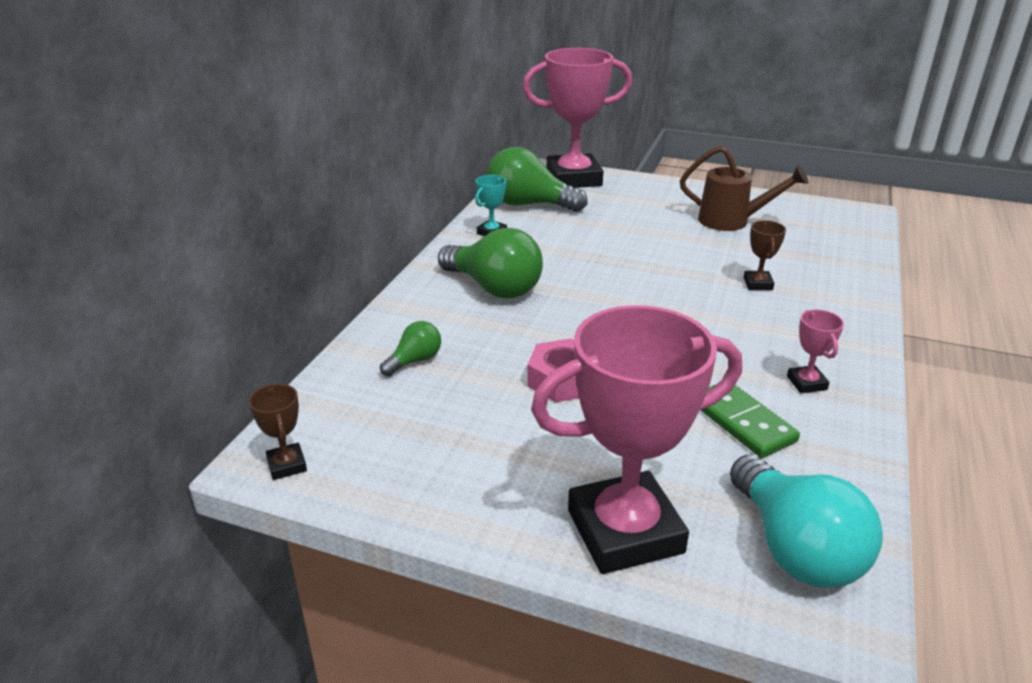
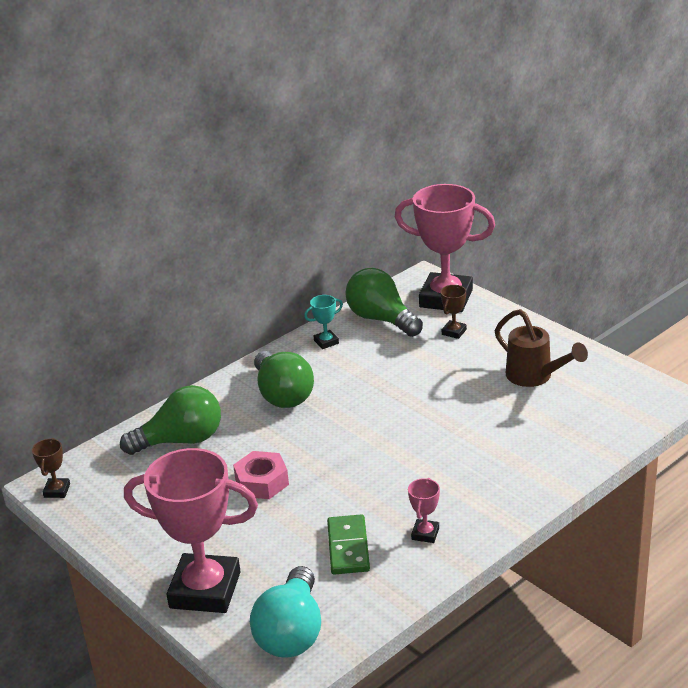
camera: 30 degrees right, 0 degrees up
(414, 361) = (181, 440): green light bulb -> green light bulb, size x1.98
(758, 284) = (485, 443): brown trophy -> brown trophy (454, 332)

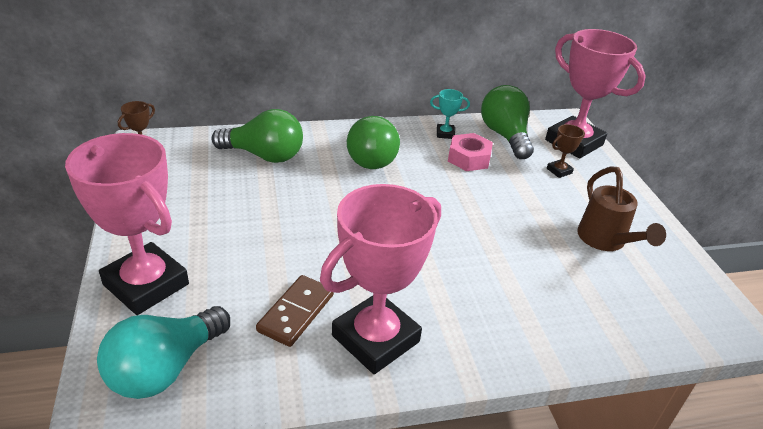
camera: 25 degrees right, 5 degrees up
(262, 482) = (287, 216): pink nut -> pink nut (468, 158)
(348, 547) = (296, 312): green domino -> brown domino
(425, 534) = (375, 338): pink trophy -> pink trophy, size x2.44

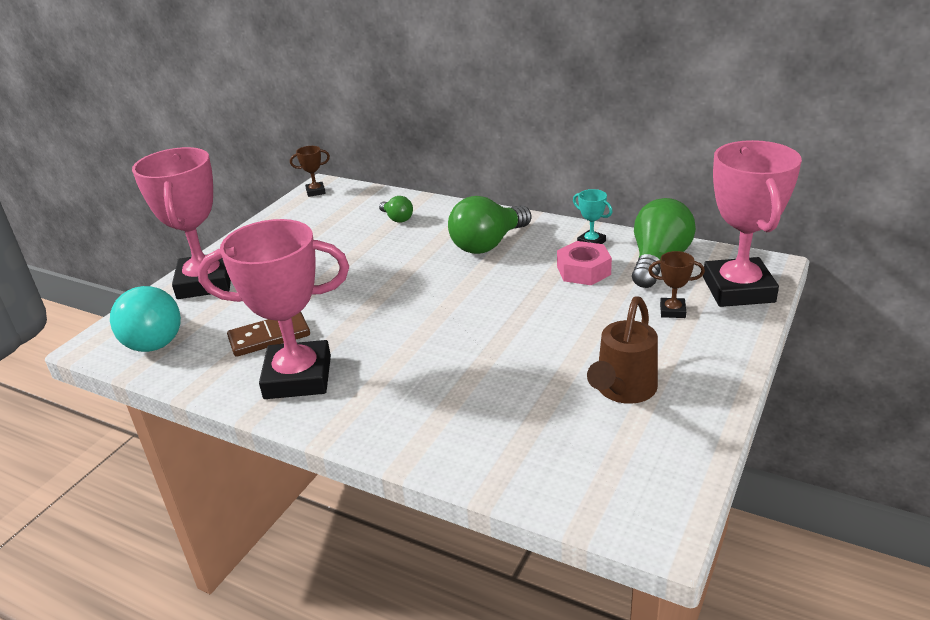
camera: 45 degrees right, 5 degrees down
(165, 369) = (152, 337): turquoise light bulb -> turquoise light bulb turned 105 degrees counterclockwise
(264, 155) = (397, 218): green light bulb -> green light bulb, size x0.50

